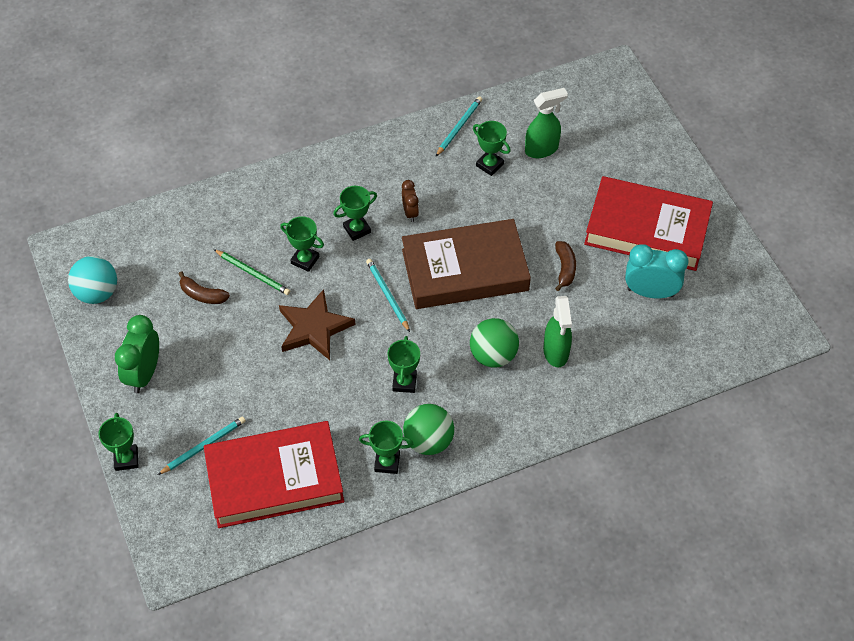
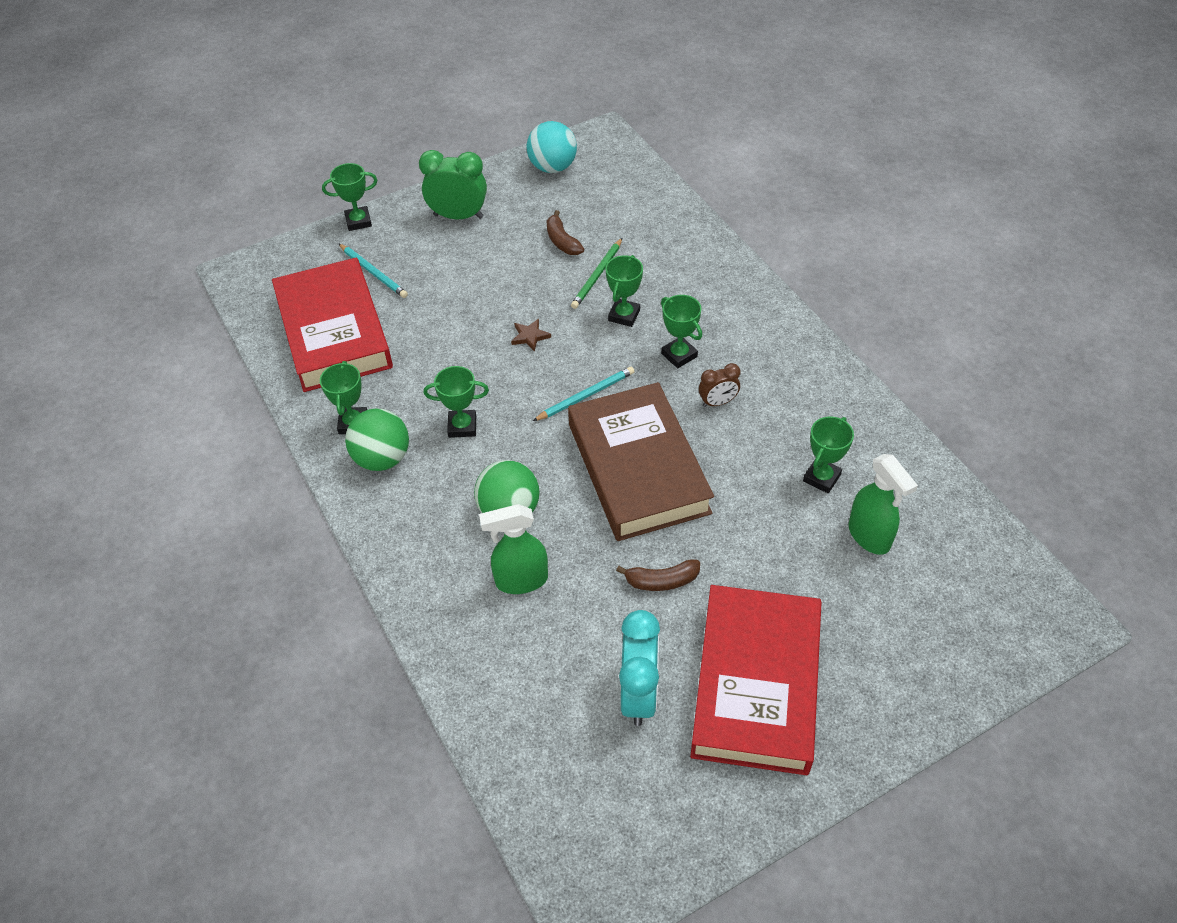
camera: 85 degrees right, 5 degrees down
(202, 295) = (562, 241): brown banana -> brown banana turned 45 degrees counterclockwise
(314, 328) = (530, 336): brown star -> brown star, size x0.44
(459, 127) = (877, 437): turquoise pencil -> none

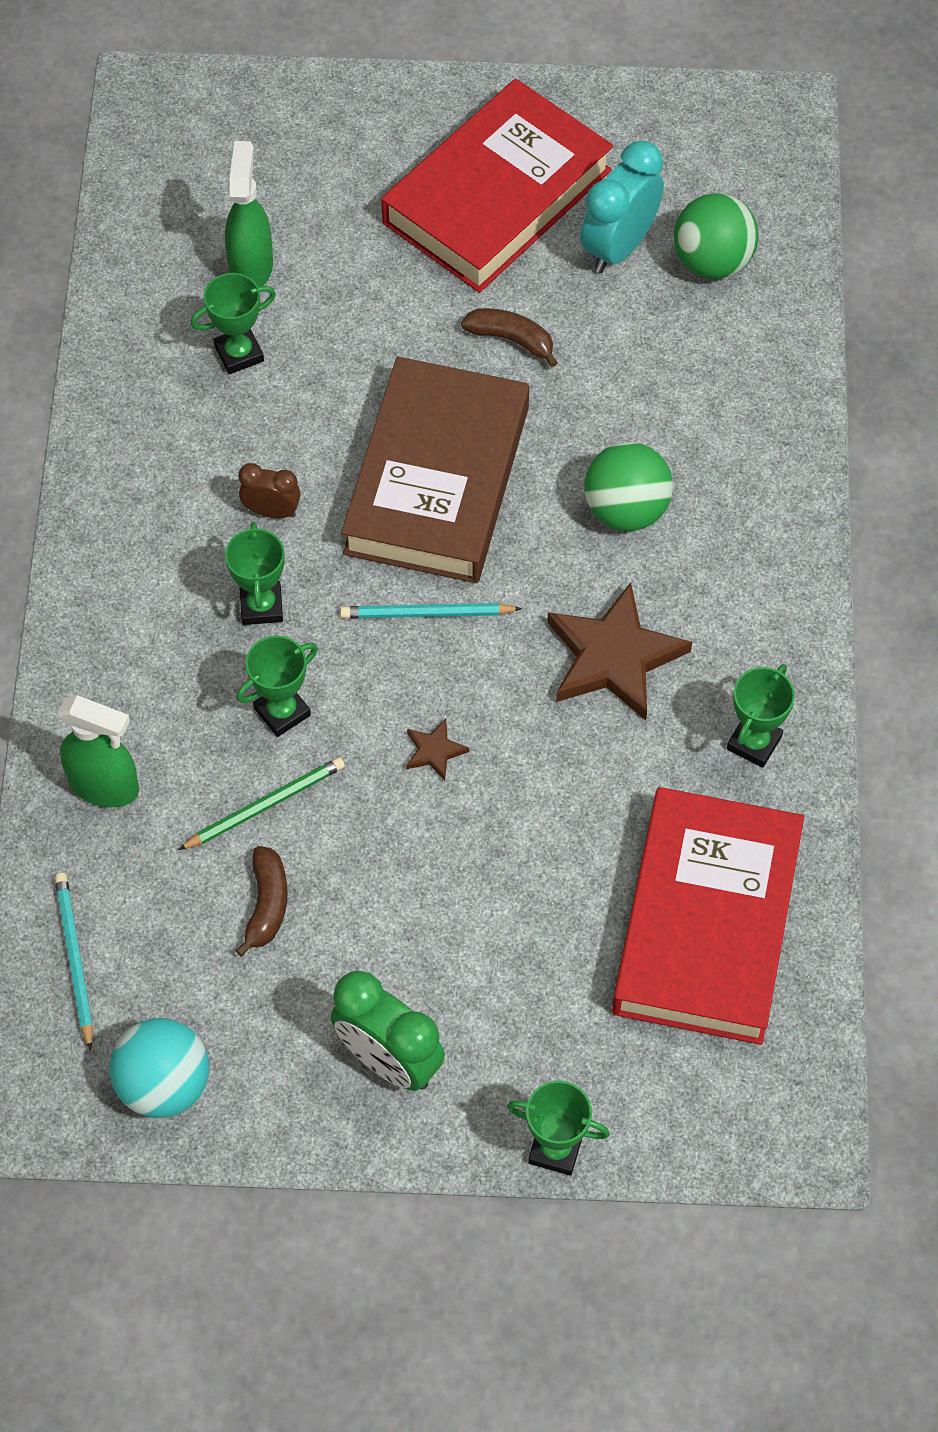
camera: 150 degrees left, 10 degrees up
(373, 272) = (589, 1013): turquoise pencil -> turquoise pencil (75, 960)
(382, 458) = (742, 667): green ball -> green ball (712, 261)
(462, 426) = (614, 657): green trophy -> brown star
(521, 580) = (664, 421): green spray bottle -> green spray bottle (105, 786)

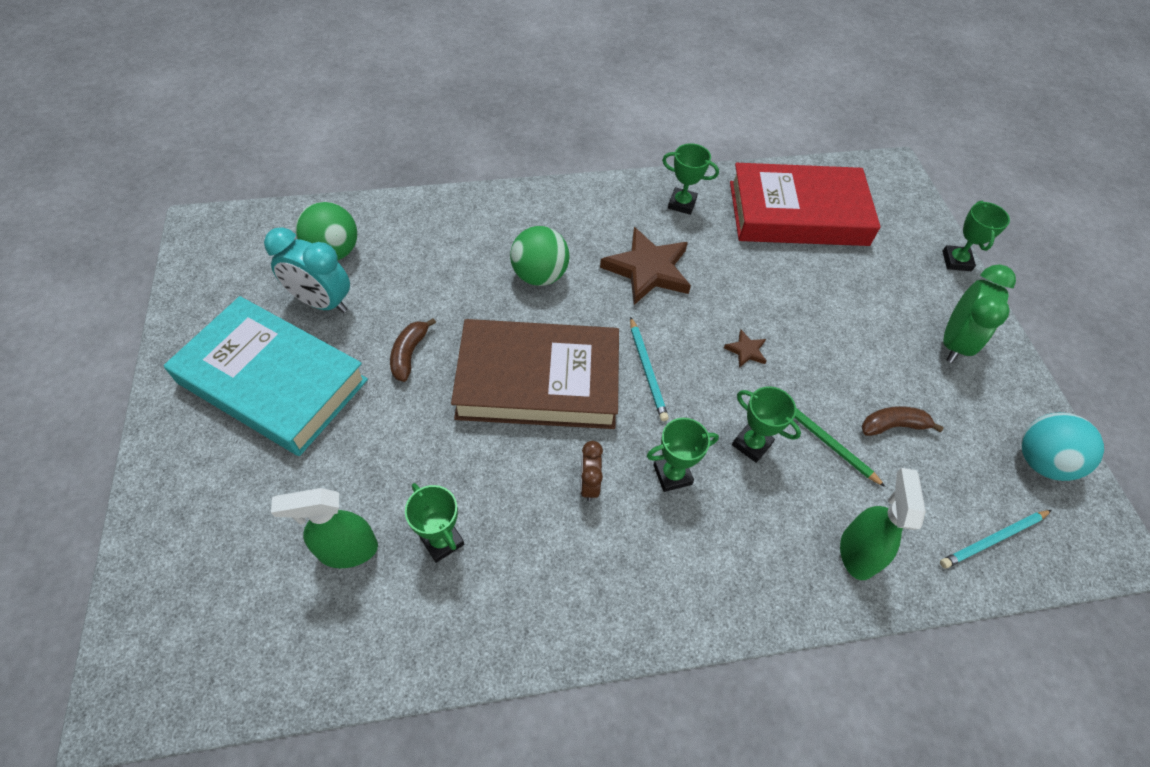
camera: 105 degrees left, 5 degrees down
(496, 196) = (273, 381): red book -> turquoise book

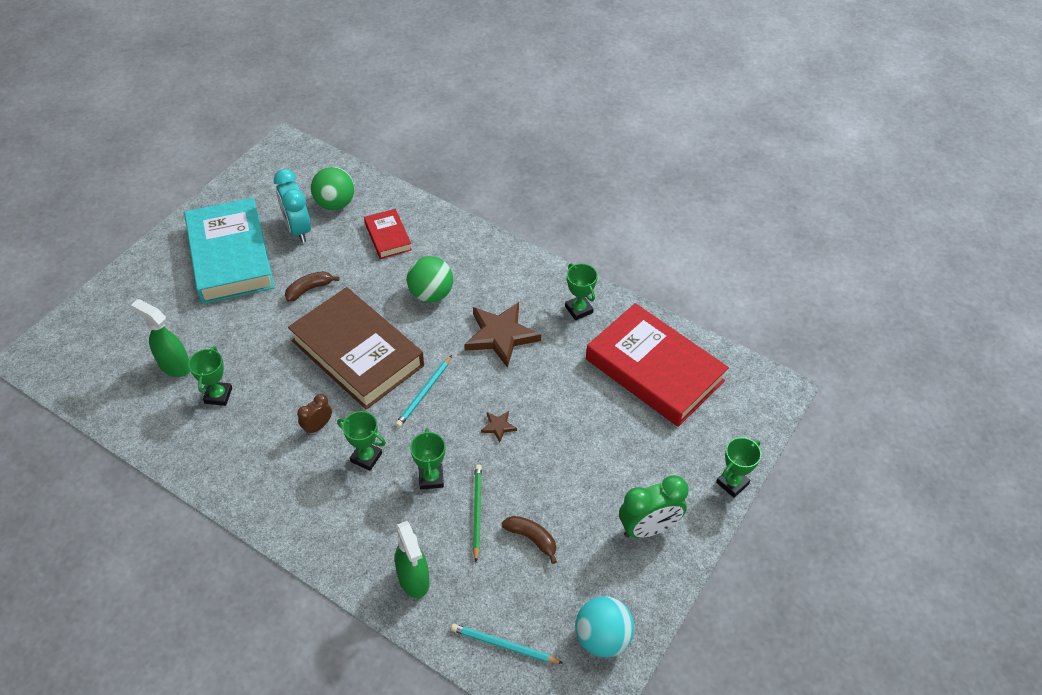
camera: 45 degrees right, 5 degrees down
(431, 250) = (388, 237): none -> red book
(857, 552) = (414, 579): green spray bottle -> green spray bottle turned 105 degrees clockwise

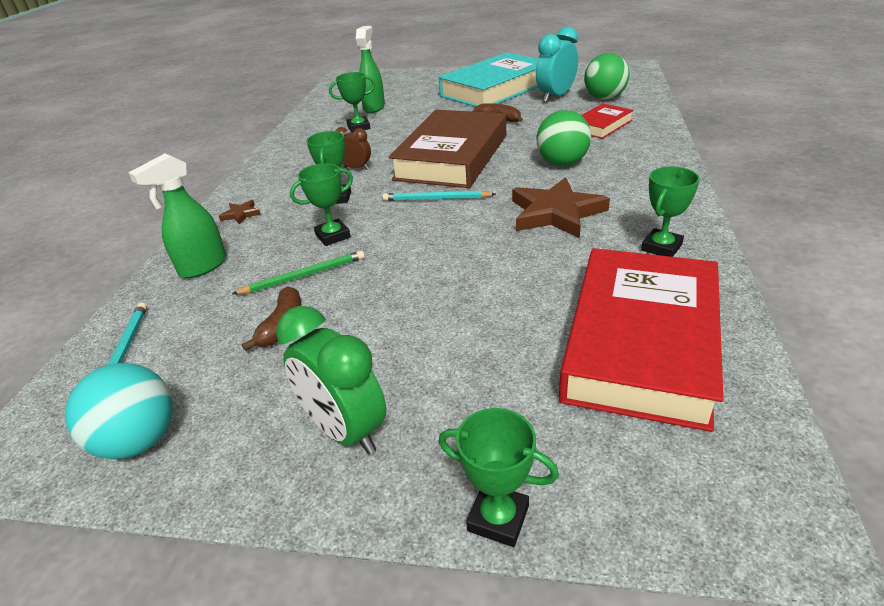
camera: 70 degrees right, 15 degrees down
(498, 426) = (429, 252): brown star -> brown star (241, 214)

